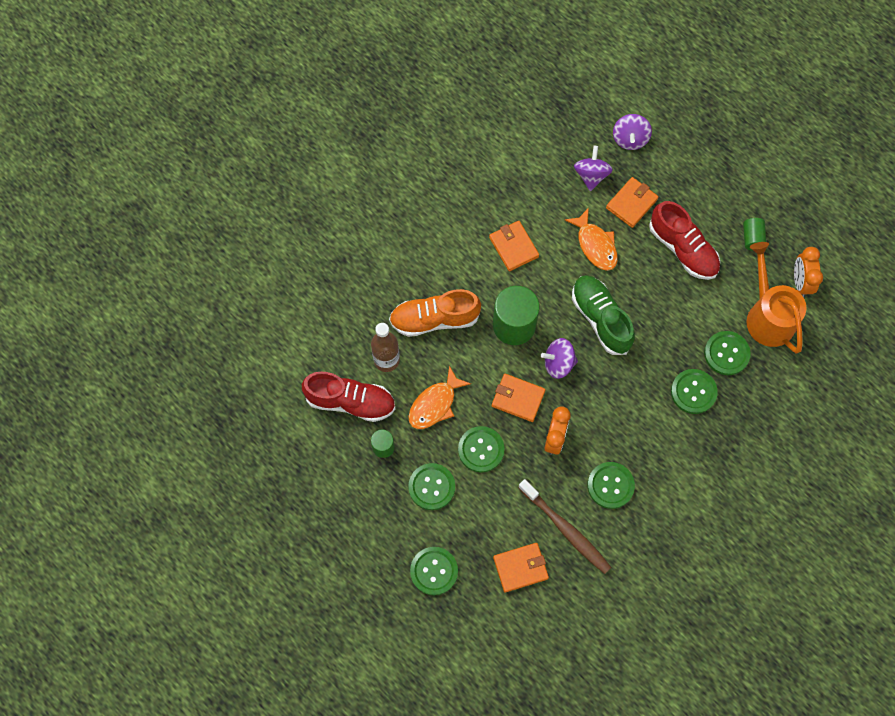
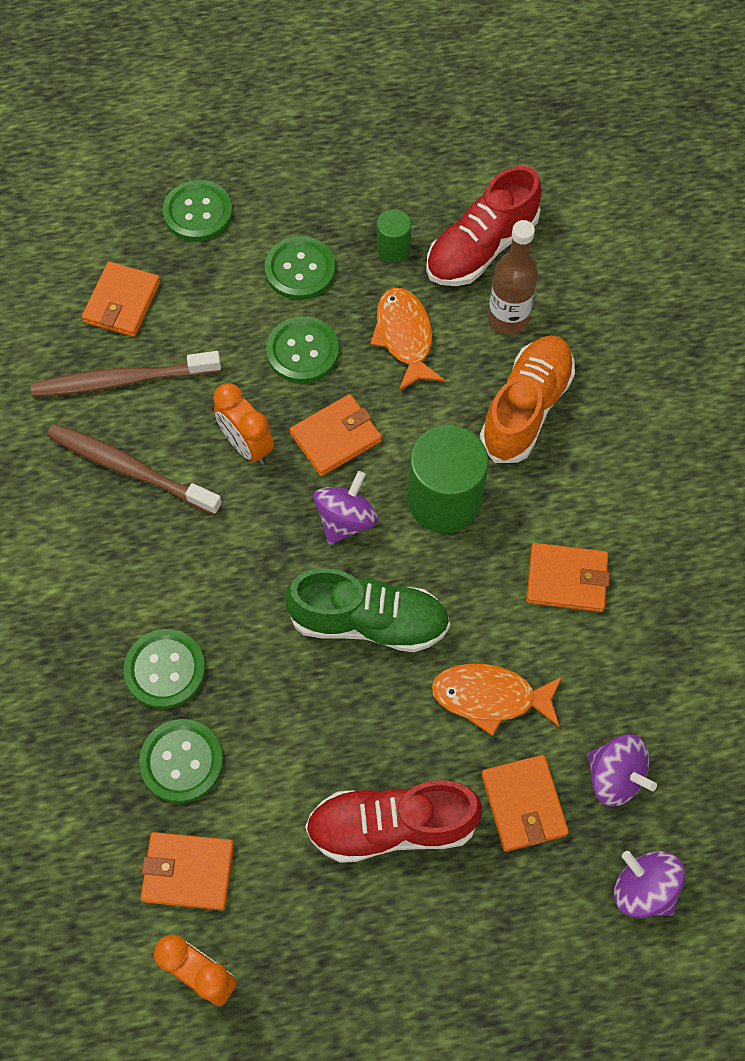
camera: 125 degrees right, 5 degrees down
(610, 485) = (131, 469): green button -> brown toothbrush
(752, 238) = (331, 955): green cylinder -> none
(767, 316) = (188, 872): orange watering can -> orange wallet

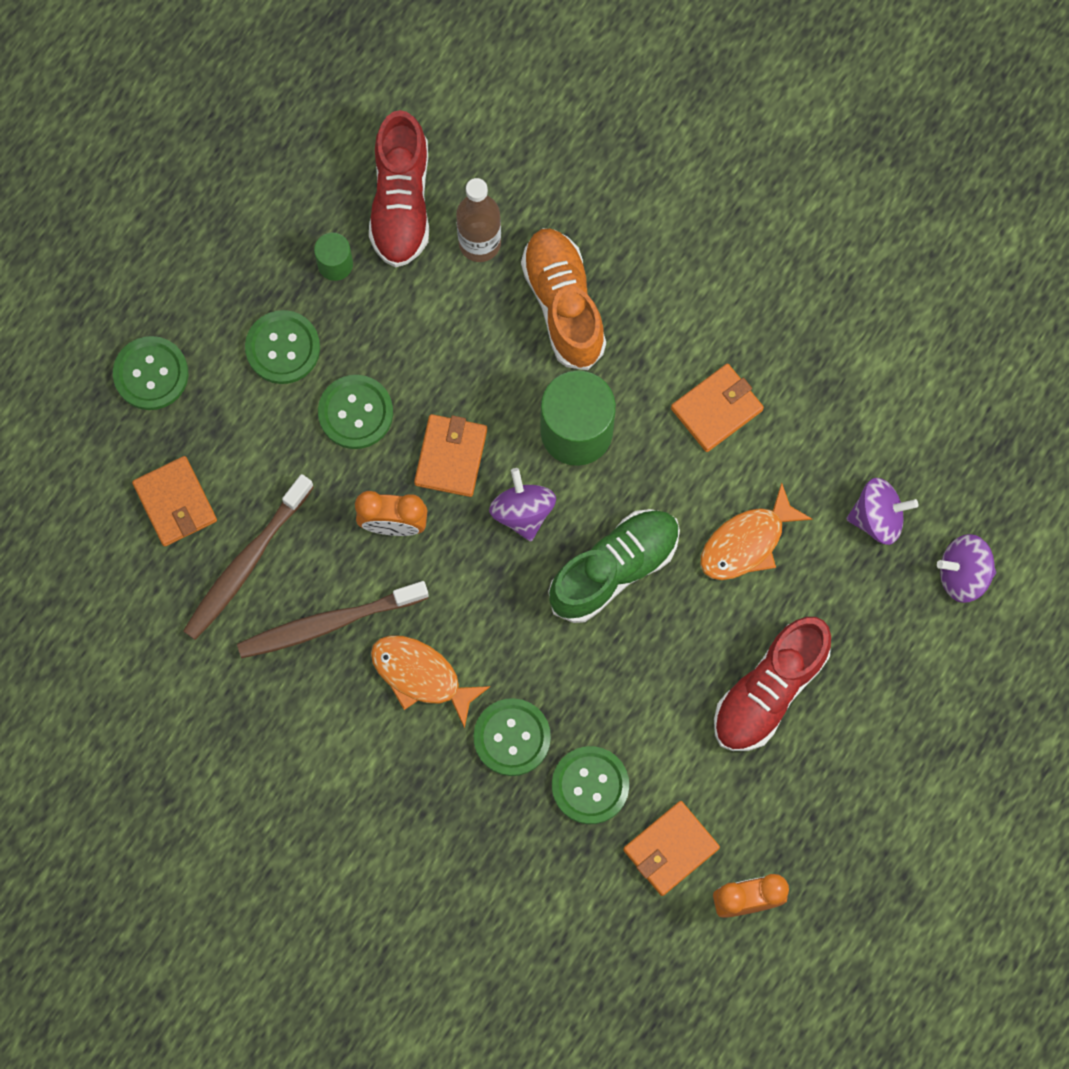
camera: 45 degrees left, 10 degrees up
(404, 337) = (419, 330): orange fish -> orange fish (421, 676)
(523, 804) = (838, 593): orange wallet -> none

